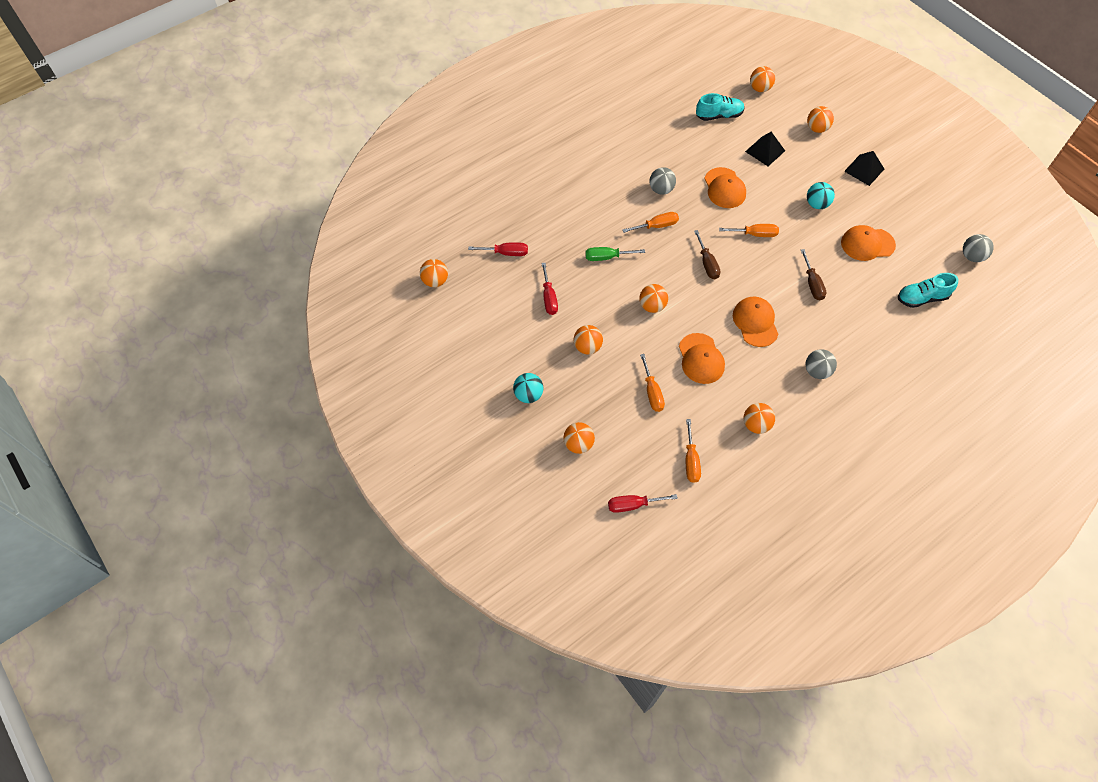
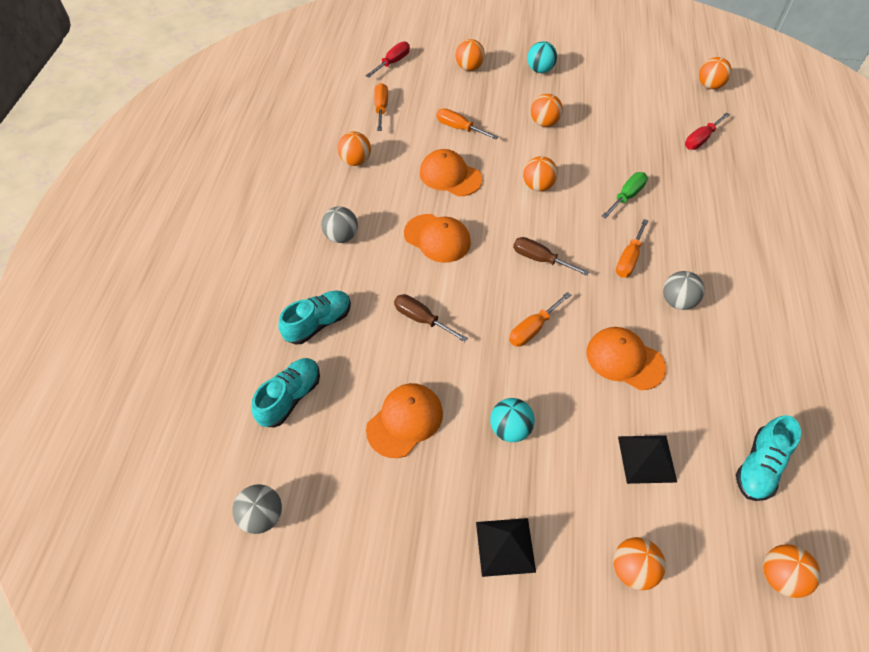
camera: 135 degrees right, 5 degrees down
(549, 298) = (620, 133): red screwdriver -> none
(691, 460) = (381, 108): orange screwdriver -> orange screwdriver turned 45 degrees clockwise
(876, 326) = (318, 323): none -> turquoise shoe

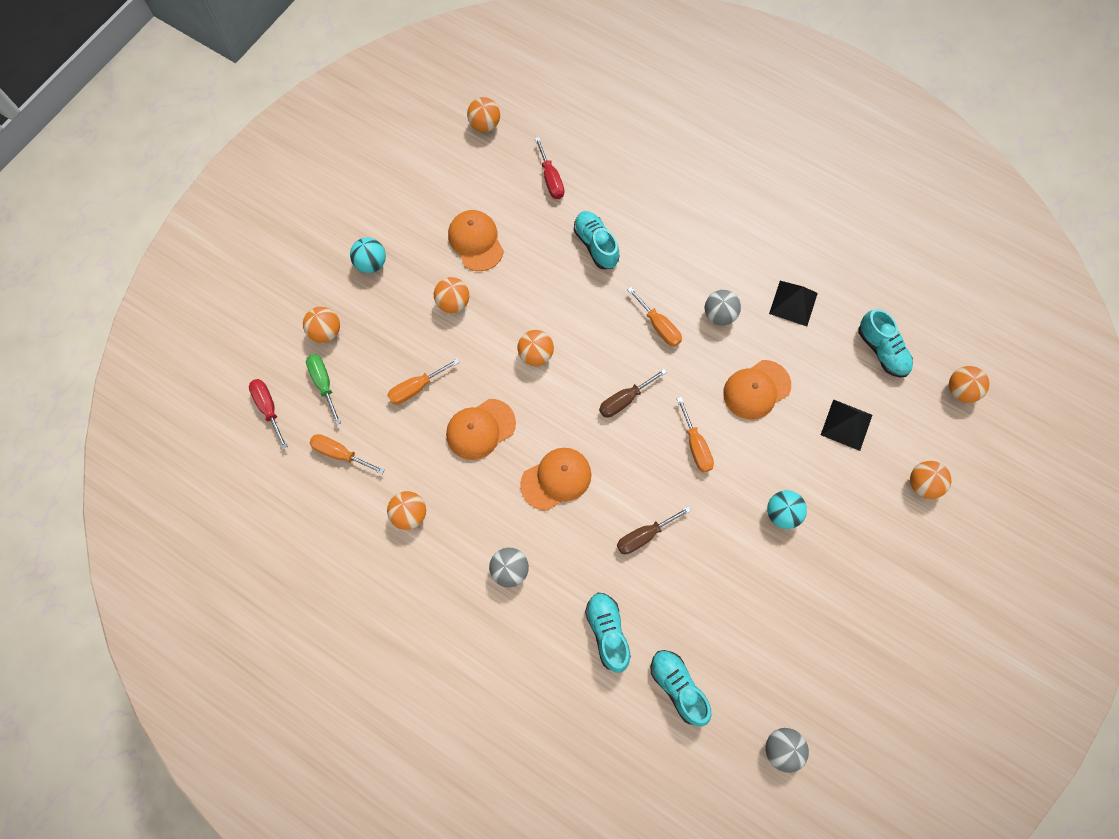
camera: 65 degrees left, 15 degrees up
(405, 421) = (741, 595): orange cap -> orange cap (476, 241)
(505, 546) = (875, 565): black pyramid -> black pyramid (793, 303)
(626, 196) = (588, 285): green screwdriver -> green screwdriver (324, 384)
(668, 188) = (596, 245): none -> turquoise shoe

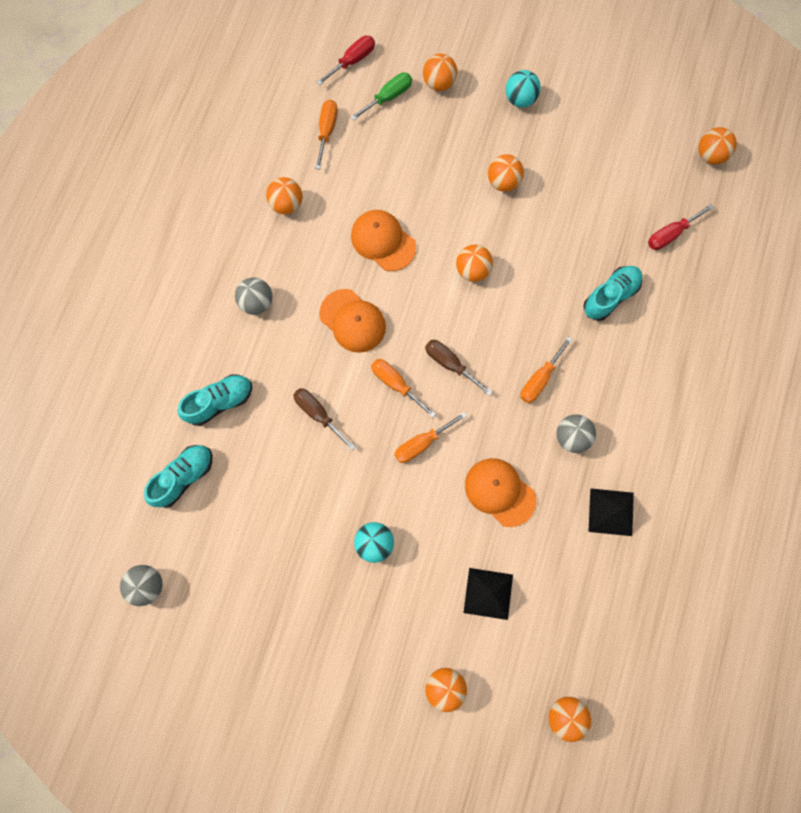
camera: 75 degrees right, 5 degrees up
(416, 388) = (407, 175): orange screwdriver -> orange screwdriver (396, 384)
(476, 241) = (575, 183): orange cap -> none
(882, 350) = (585, 618): turquoise shoe -> none

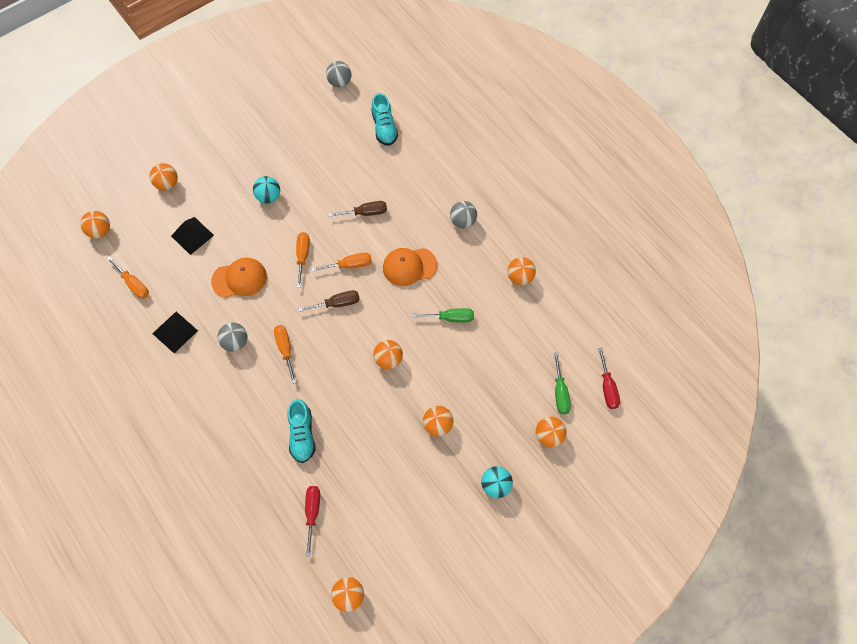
camera: 125 degrees right, 10 degrees down
(220, 402) = (414, 168): turquoise shoe -> none
(327, 131) = (559, 335): orange screwdriver -> orange screwdriver (133, 284)
(383, 241) = (450, 318): orange cap -> green screwdriver

